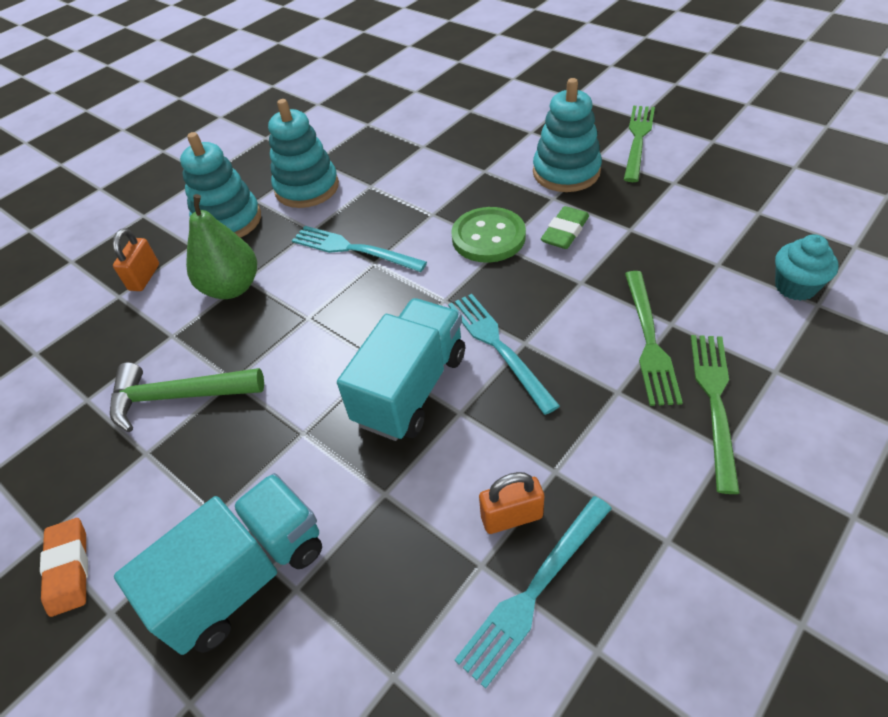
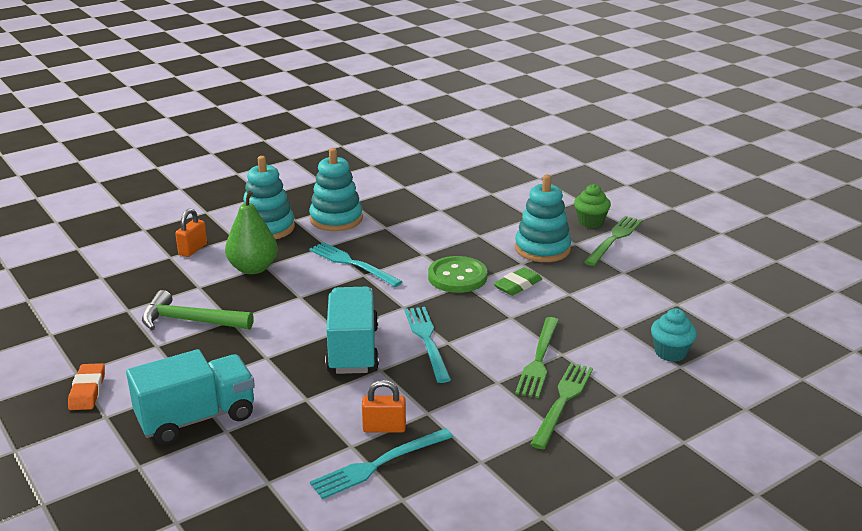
camera: 10 degrees right, 20 degrees down
(411, 388) = (352, 350): turquoise truck -> turquoise truck turned 45 degrees counterclockwise
(599, 123) = (590, 222): none -> green cupcake

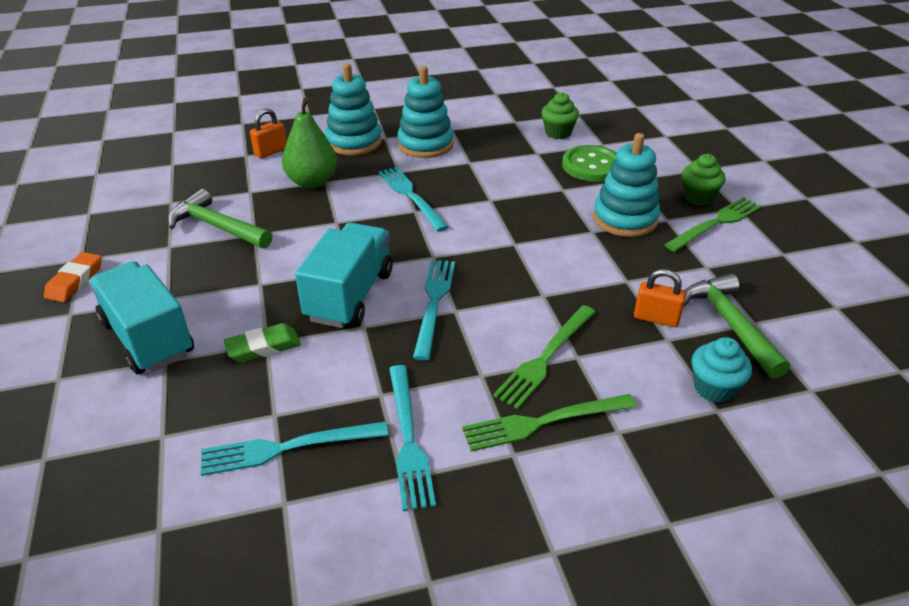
camera: 20 degrees right, 10 degrees up
(196, 418) = (148, 338): turquoise truck -> turquoise truck turned 120 degrees counterclockwise
(384, 428) = (322, 401): orange padlock -> orange padlock (656, 318)
(447, 190) = (558, 133): none -> green cupcake
(457, 277) = (511, 233): green button -> green button (591, 166)
(469, 436) = (408, 439): none -> turquoise fork
(517, 285) = (572, 257): green eraser -> green eraser (263, 347)
(563, 402) = (543, 422): green fork -> green fork turned 150 degrees counterclockwise
(660, 308) = (729, 324): none -> green hammer

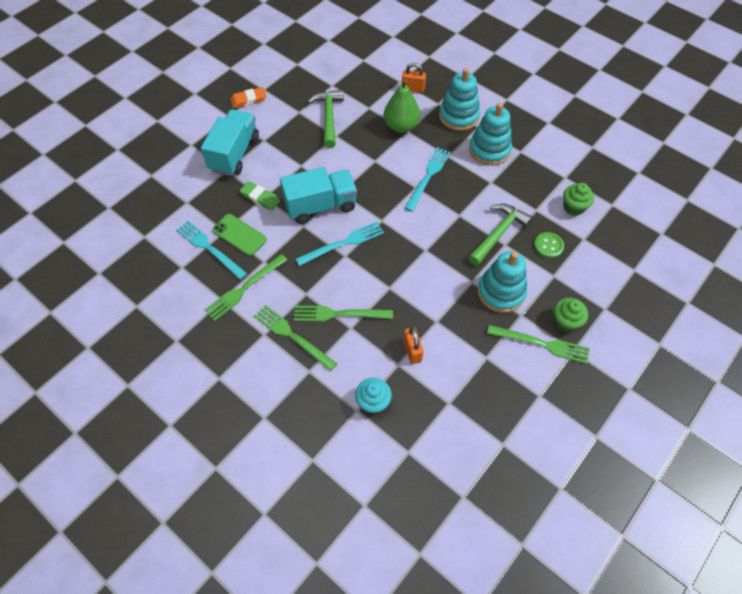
camera: 55 degrees right, 20 degrees up
(302, 400) = (239, 235): none -> green phone
(408, 439) = (244, 288): turquoise fork -> green fork
(591, 166) = (548, 246): green button -> green button, size x0.63
(729, 324) = (436, 390): green hammer -> green hammer (498, 233)

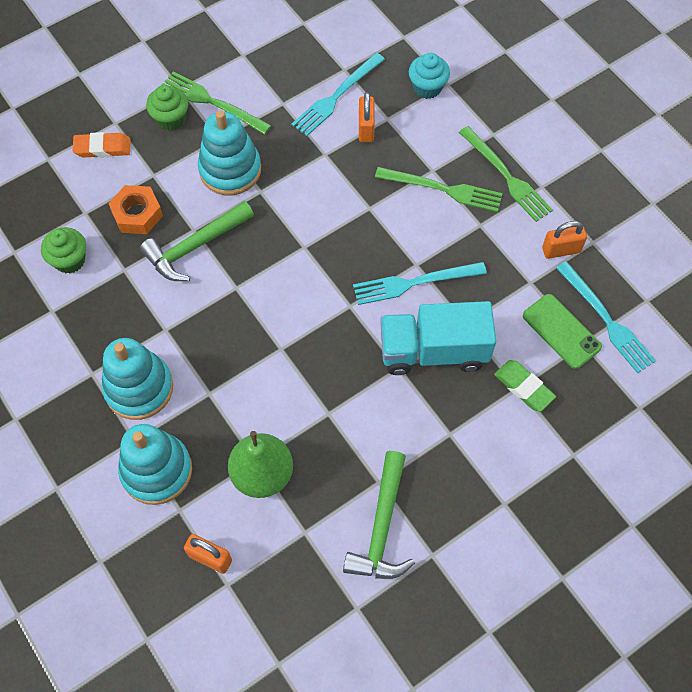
camera: 165 degrees left, 5 degrees up
(234, 154) = (557, 486): turquoise truck -> none
(244, 288) = (561, 250): green fork -> orange padlock
(248, 100) = (521, 610): orange eraser -> orange eraser (102, 148)
(428, 177) = (255, 362): turquoise fork -> turquoise fork (336, 96)
(548, 246) = (137, 214): green button -> orange nut

